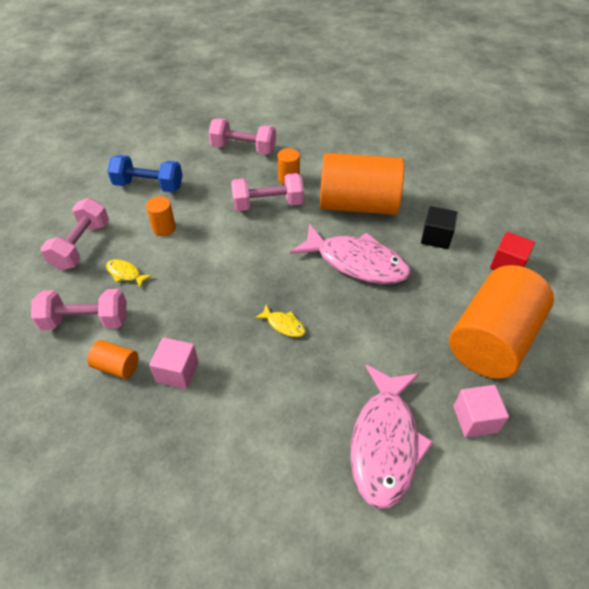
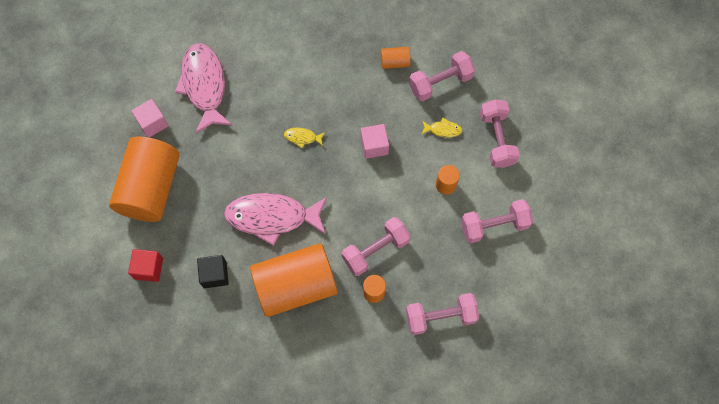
camera: 155 degrees right, 20 degrees up
(148, 185) = (494, 225): blue dumbbell -> pink dumbbell
(177, 372) = (354, 75): pink cube -> pink cube (374, 146)

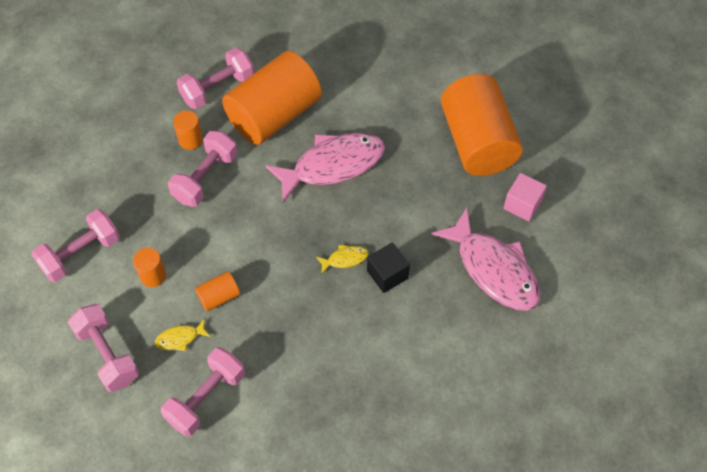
camera: 155 degrees right, 10 degrees down
(149, 268) = (428, 74): red cube -> none
(215, 274) = (360, 93): black cube -> black cube (387, 274)
(374, 146) = (256, 284): pink cube -> none
(395, 62) = (277, 400): orange cylinder -> orange cylinder (219, 297)
(440, 317) = (111, 144): pink dumbbell -> pink dumbbell (218, 88)

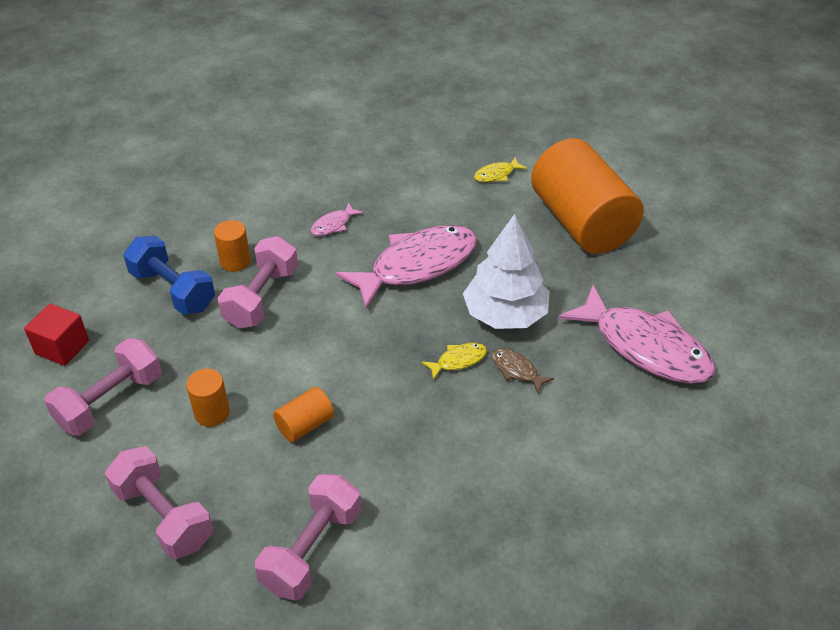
camera: 10 degrees left, 15 degrees down
(50, 201) = (62, 347): none -> red cube
(139, 160) = (173, 290): none -> blue dumbbell
(180, 338) = (261, 481): yellow fish -> yellow fish (496, 174)
(218, 88) = (259, 207): pink dumbbell -> none
(274, 115) = (333, 225): orange cylinder -> pink fish
(387, 274) = (516, 370): black cube -> brown fish
(391, 222) = (505, 314): none -> white tree
(522, 204) = (655, 276): pink cube -> none

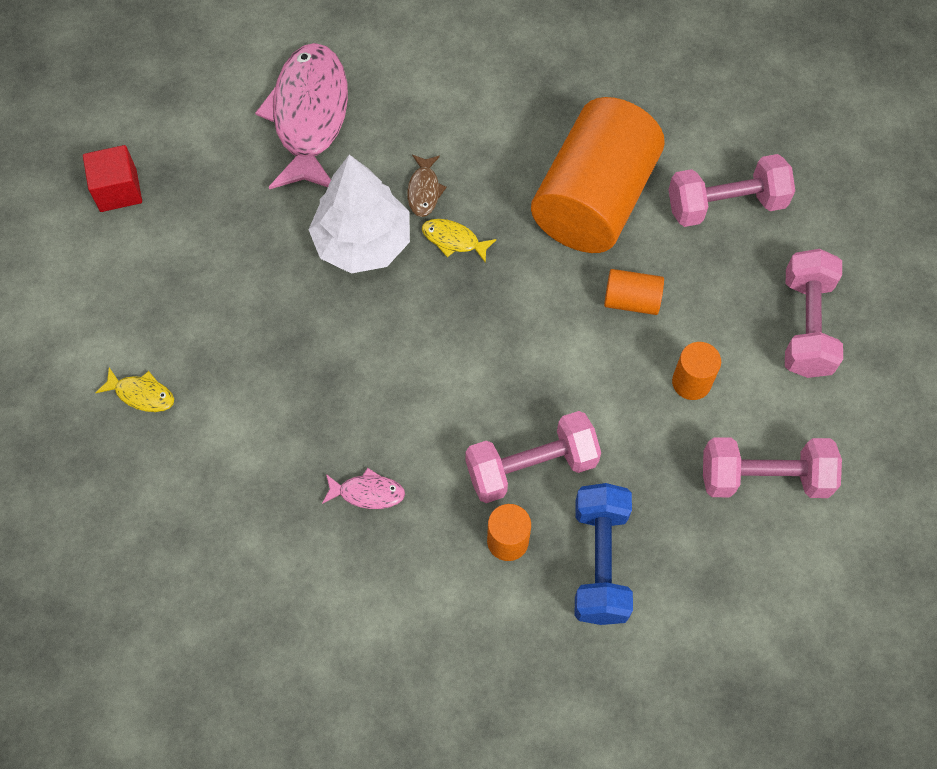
camera: 130 degrees left, 20 degrees up
(62, 347) = (760, 590): red cube -> red cube (118, 190)
(417, 266) = (361, 362): pink fish -> none
(581, 222) = (166, 262): orange cylinder -> orange cylinder (594, 200)

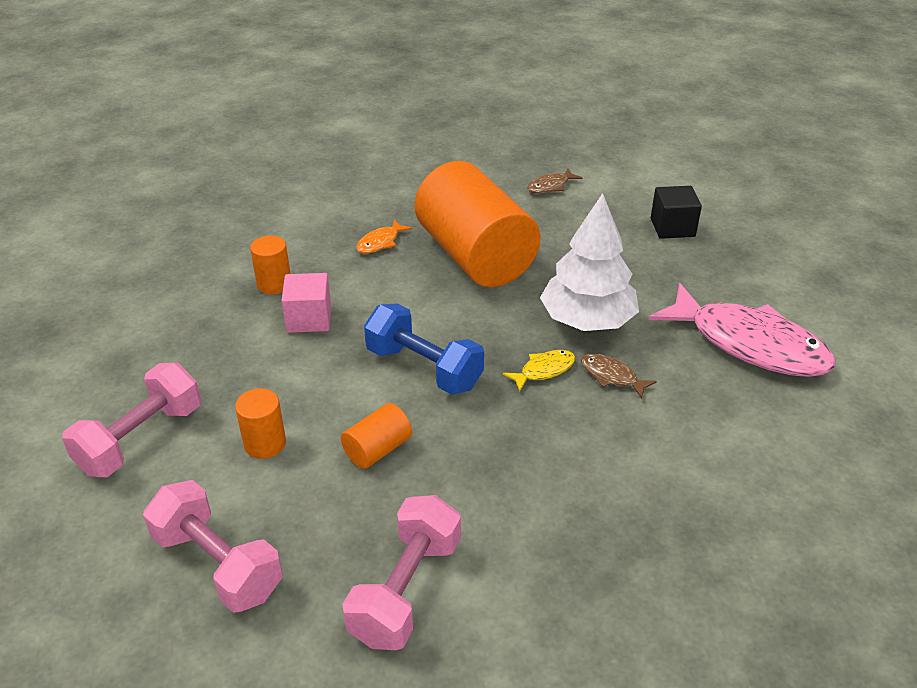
camera: 125 degrees right, 25 degrees down
(118, 190) = (737, 227): red cube -> none
(141, 394) = (550, 186): yellow fish -> brown fish
(155, 243) = (672, 227): none -> black cube
(367, 493) = (380, 242): pink fish -> orange fish
(531, 467) = (309, 319): pink dumbbell -> pink cube
(594, 200) = (505, 484): orange cylinder -> orange cylinder (475, 256)
(600, 562) = (205, 317): blue dumbbell -> blue dumbbell (424, 368)

